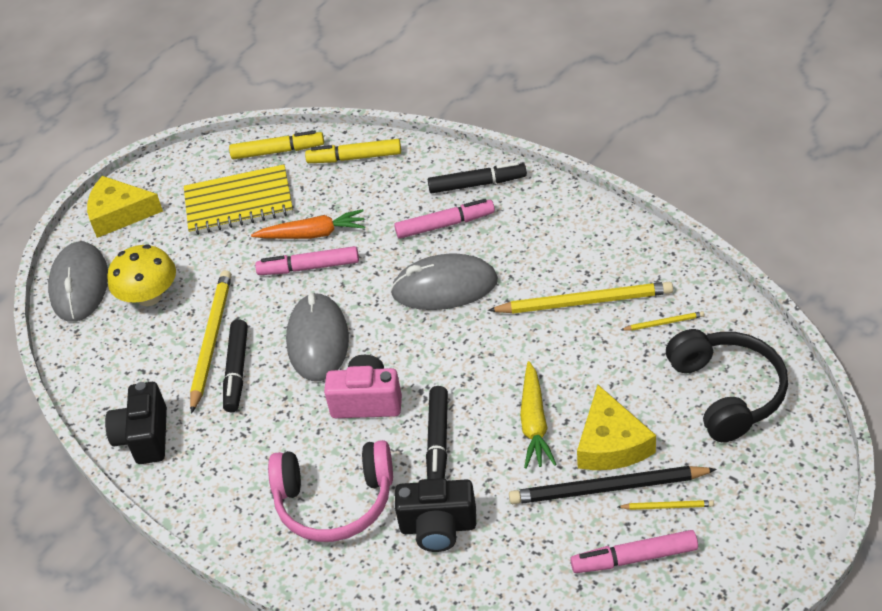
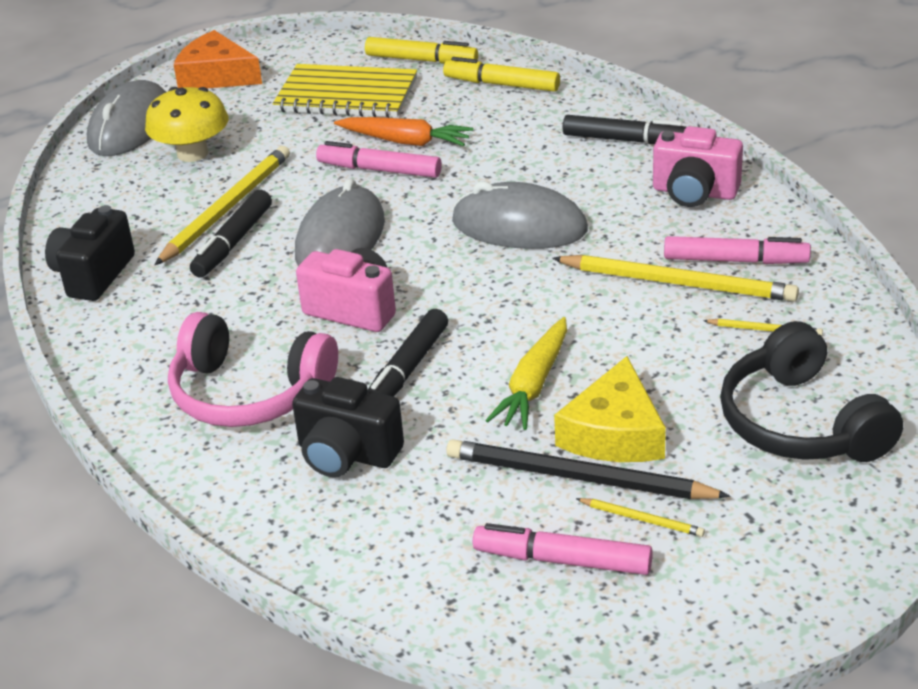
camera: 20 degrees right, 10 degrees down
(119, 214) = (216, 76): yellow cheese -> orange cheese
(445, 225) = (561, 169): pink marker -> pink marker (735, 261)
(552, 218) = (694, 193): none -> pink camera
(727, 392) = (801, 423): black headphones -> black headphones turned 150 degrees clockwise

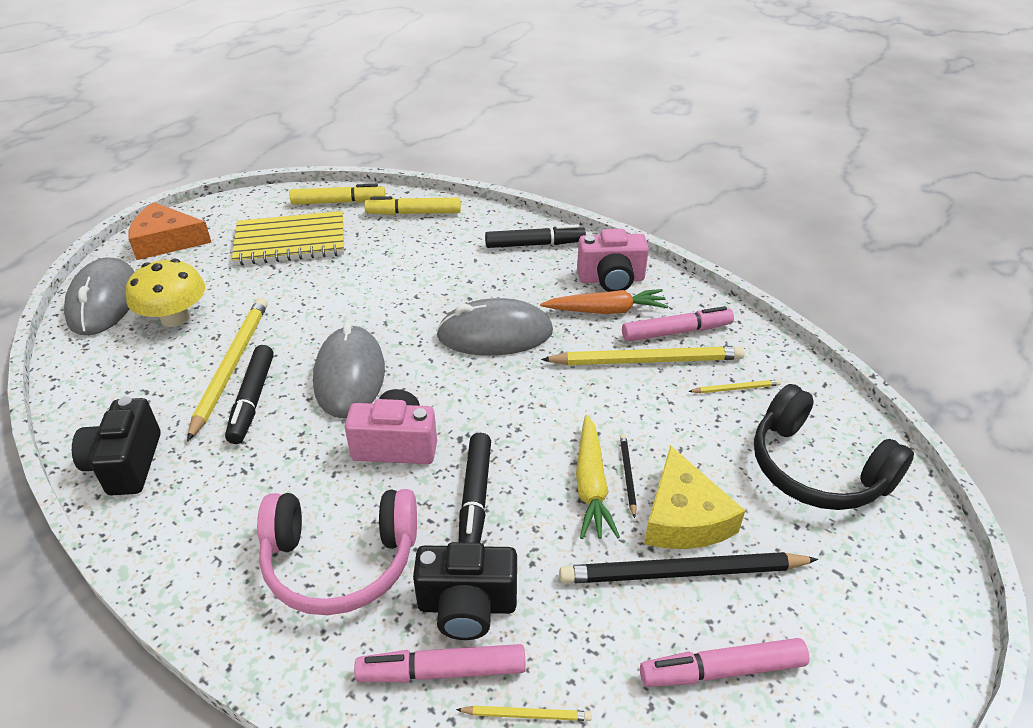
camera: 25 degrees left, 5 degrees up
(379, 170) = (352, 304): pink marker -> pink marker (442, 670)
(406, 141) = (361, 274): orange carrot -> orange carrot (606, 310)
(579, 384) = (627, 475): none -> black pencil
(642, 519) = (759, 602): yellow pencil -> yellow pencil (526, 714)

